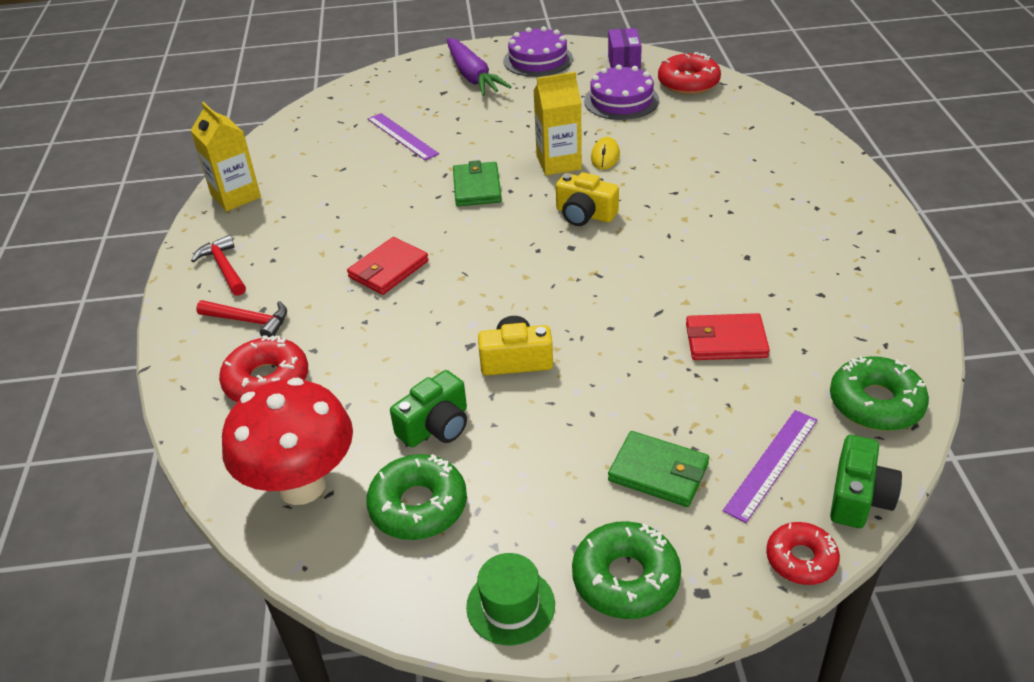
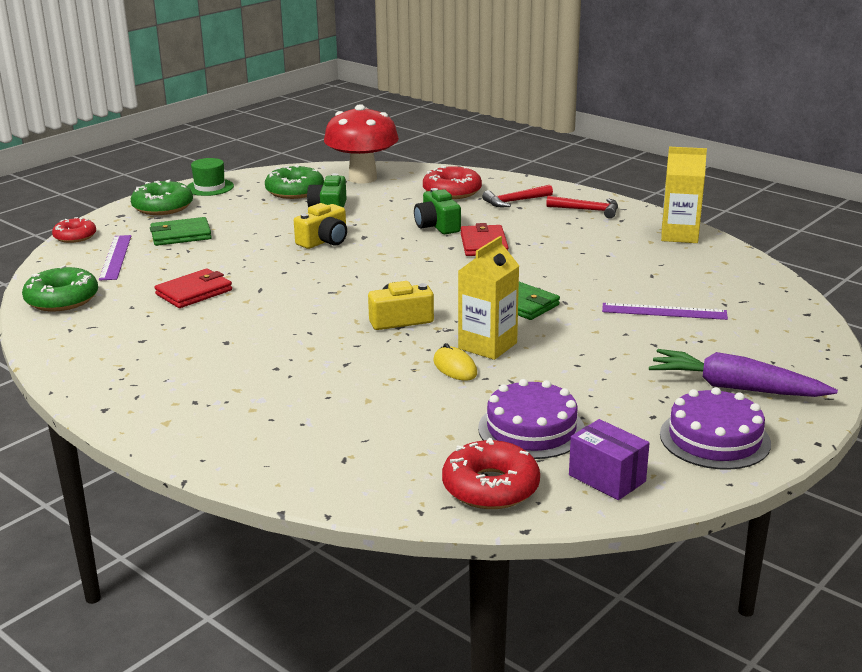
camera: 135 degrees right, 15 degrees down
(858, 497) = (53, 263): green camera -> green camera (437, 226)

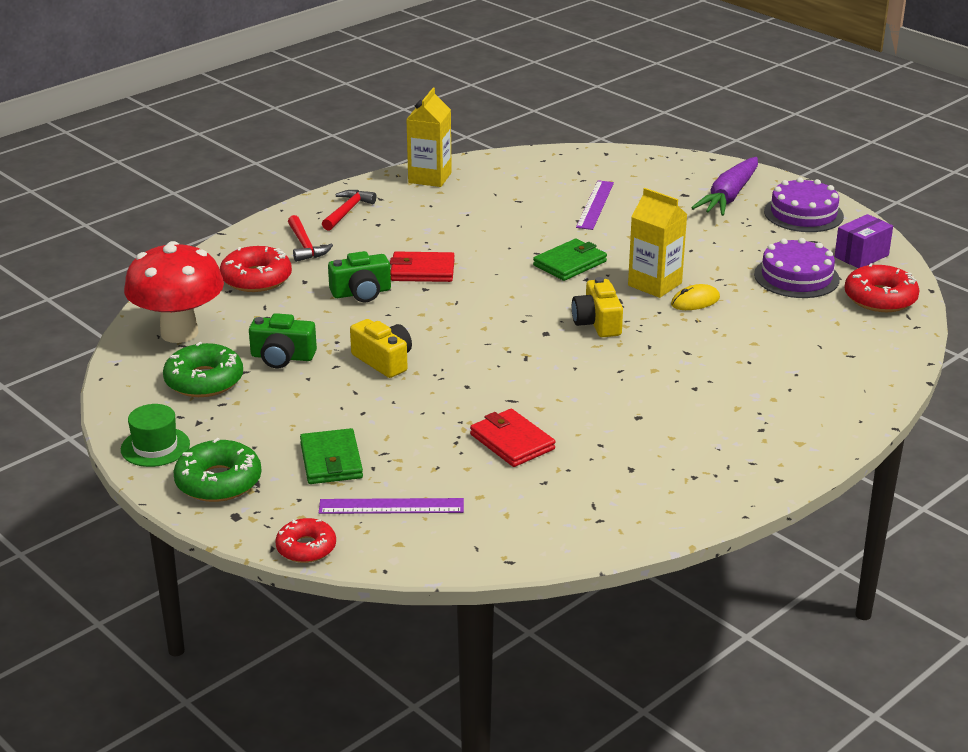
camera: 85 degrees left, 5 degrees up
(62, 299) = (516, 535): green donut -> none

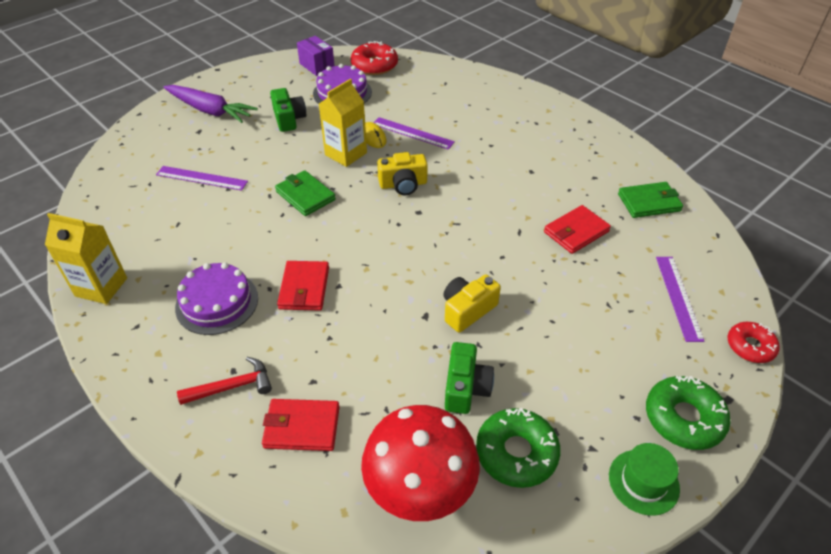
camera: 90 degrees left, 15 degrees up
(256, 279) = (302, 427): red donut -> red wallet
(331, 461) = (629, 338): green wallet -> green wallet (649, 202)
(347, 211) = (158, 353): red hammer -> none
(361, 293) = (342, 332): green camera -> green camera (289, 119)
(710, 329) = (412, 133): none -> purple ruler
(803, 214) = (249, 81): purple cake -> purple cake (217, 302)

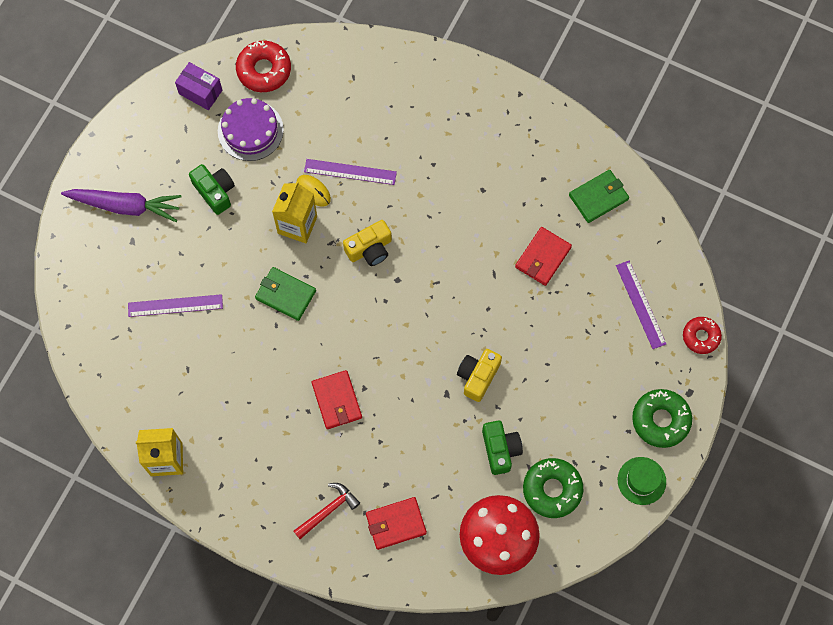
camera: 20 degrees left, 25 degrees up
(217, 302) = (272, 440): purple cake -> none

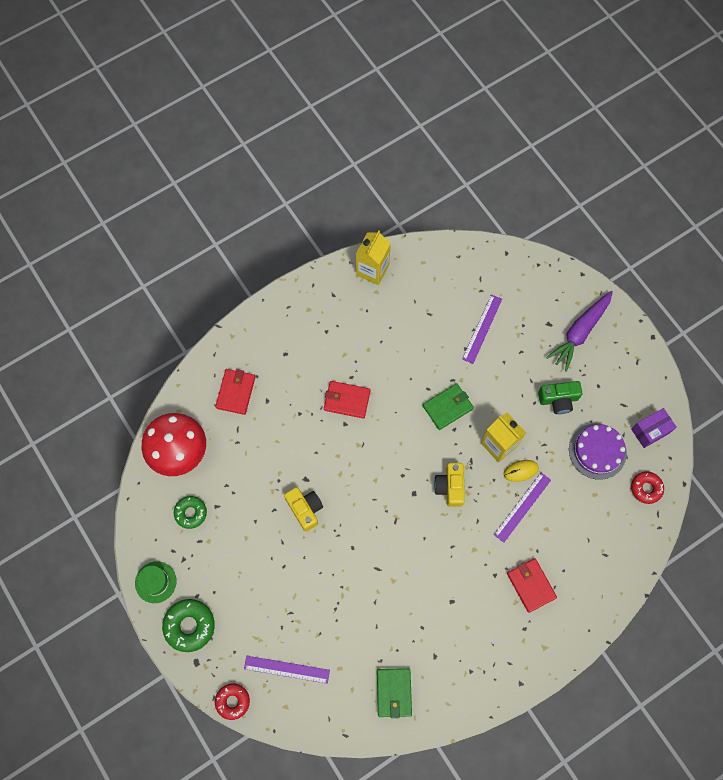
camera: 120 degrees right, 0 degrees up
(264, 70) = (646, 488): red donut -> red donut, size x0.66
(328, 510) = (273, 353): red hammer -> none
(500, 449) = (242, 493): green camera -> none
(542, 257) = (369, 615): red wallet -> red wallet (531, 585)
(552, 489) = (191, 513): green donut -> green donut, size x0.66

